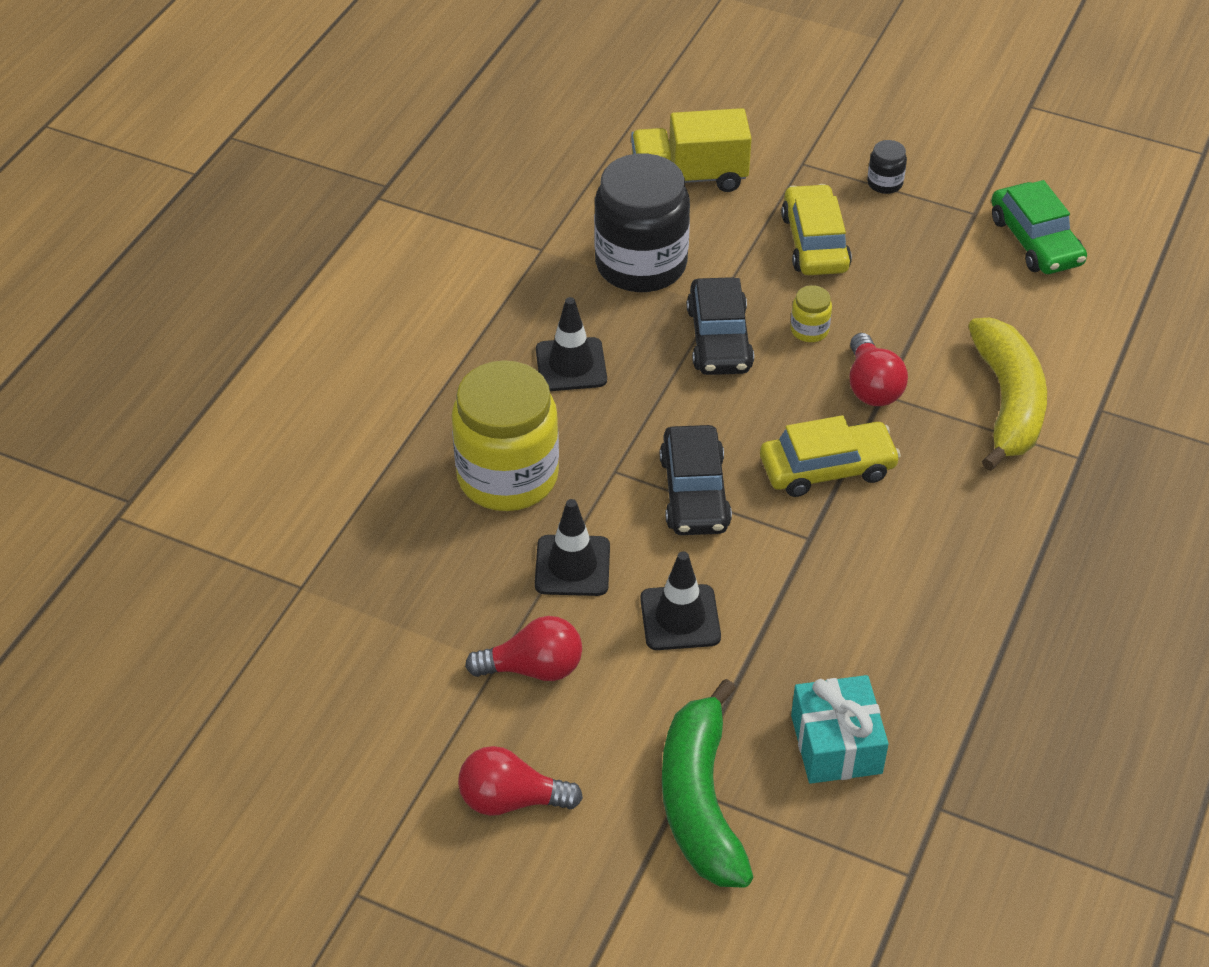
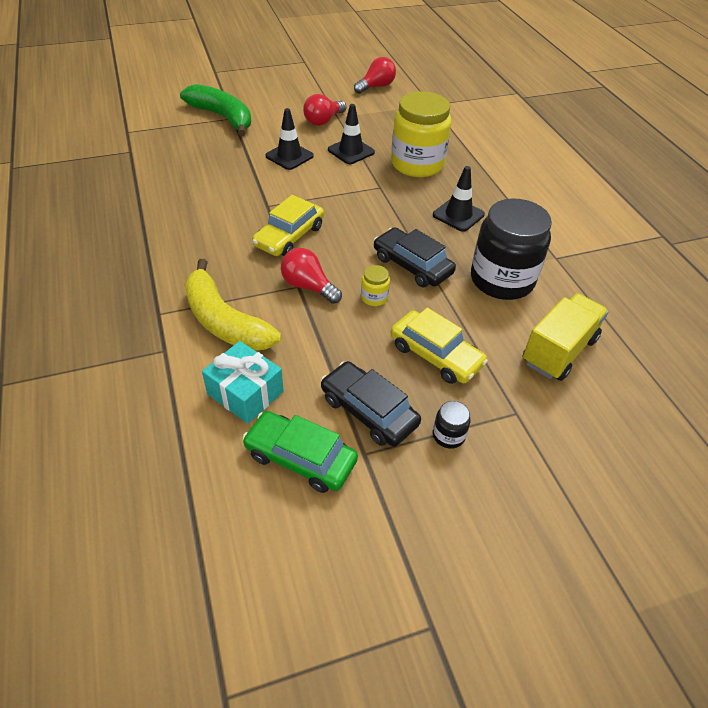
camera: 135 degrees right, 0 degrees up
(511, 800) = (286, 93): red light bulb -> red light bulb (376, 87)
(694, 492) = (337, 196): black car -> black car (369, 411)
(836, 744) = (187, 150): turquoise gift -> turquoise gift (245, 393)

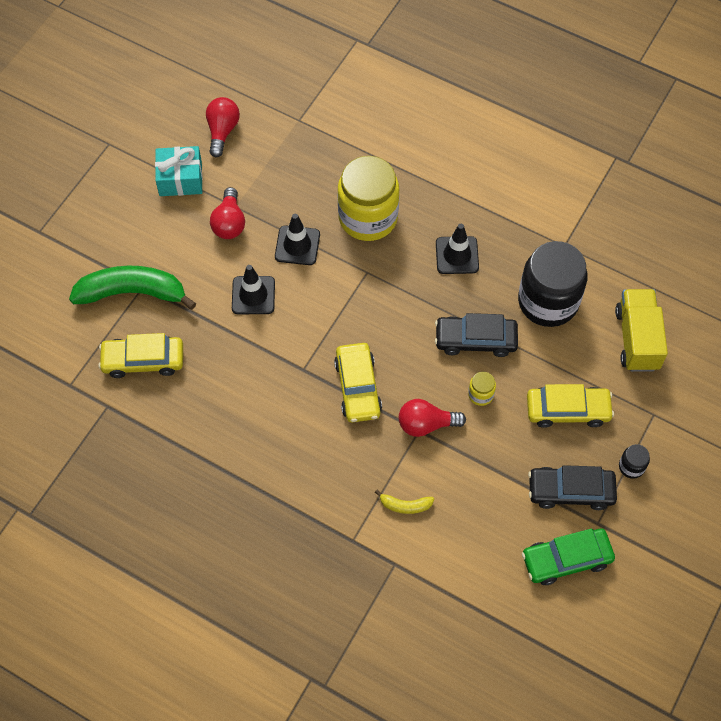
camera: 40 degrees left, 15 degrees up
(181, 145) = (143, 360): none -> yellow car
(224, 321) = (405, 505): yellow banana -> yellow banana, size x0.44
(245, 393) = (484, 546): turquoise gift -> turquoise gift (180, 179)

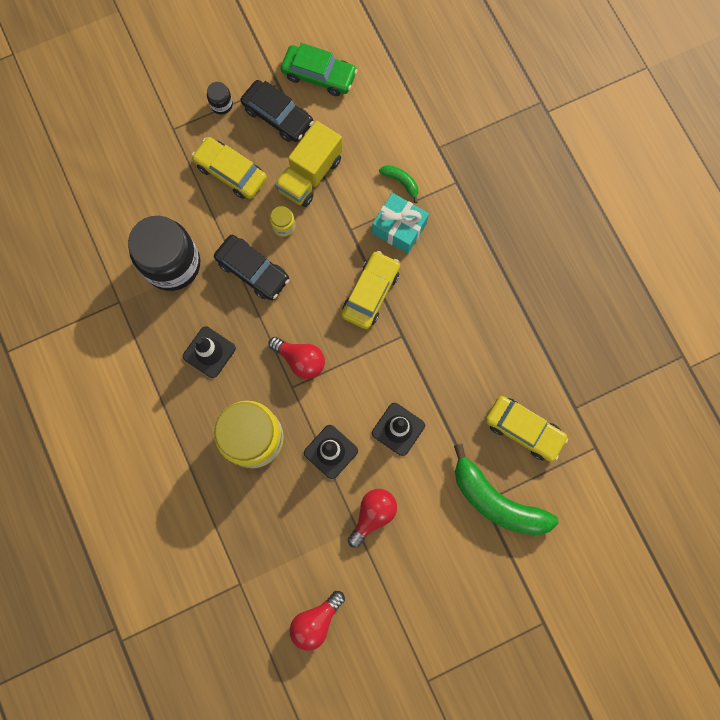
camera: 145 degrees left, 15 degrees up
(180, 179) = (386, 593): turquoise gift -> turquoise gift (399, 228)
(405, 505) = (401, 182): yellow banana -> green banana
(426, 424) = (341, 230): red light bulb -> red light bulb (300, 360)
(637, 339) = (133, 190): yellow truck -> yellow truck (310, 175)

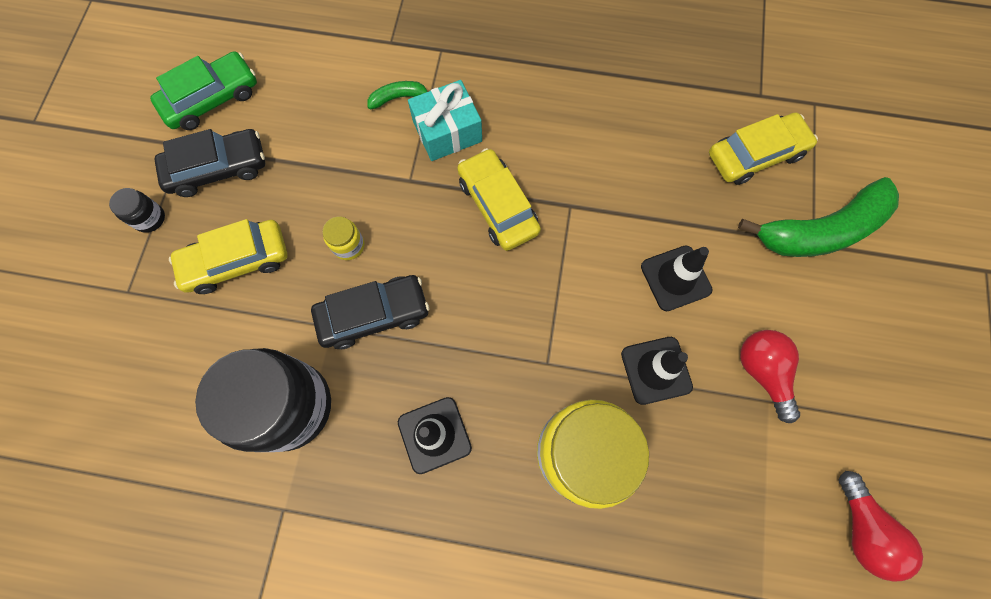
camera: 55 degrees left, 5 degrees down
(300, 360) = (521, 332): red light bulb -> none
(310, 175) = (314, 180): yellow truck -> none

